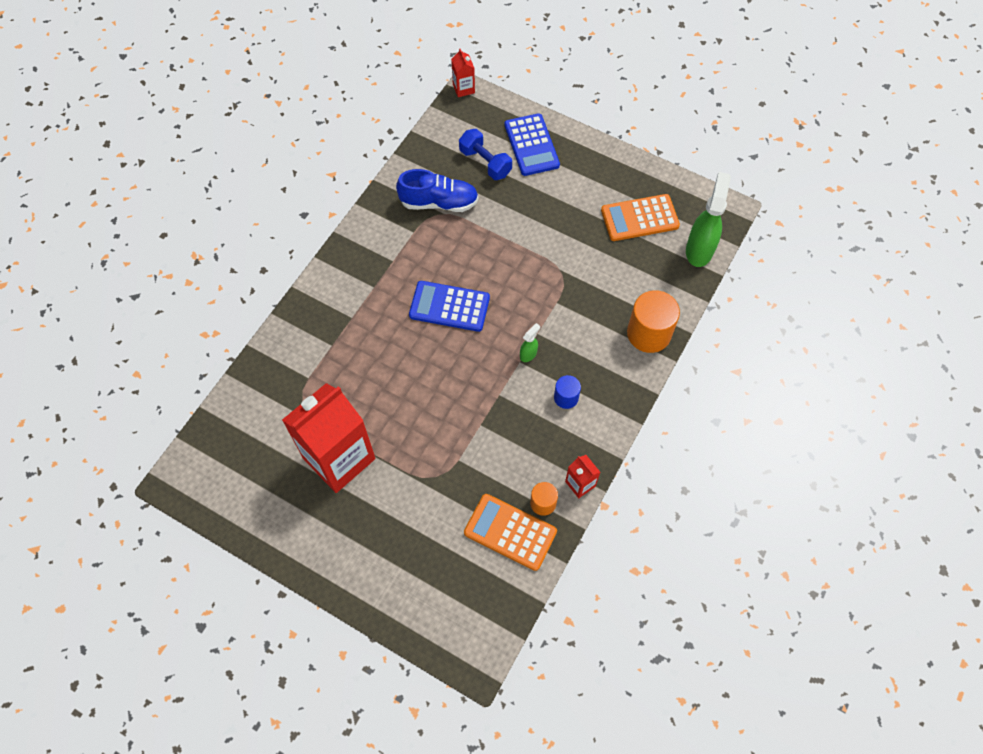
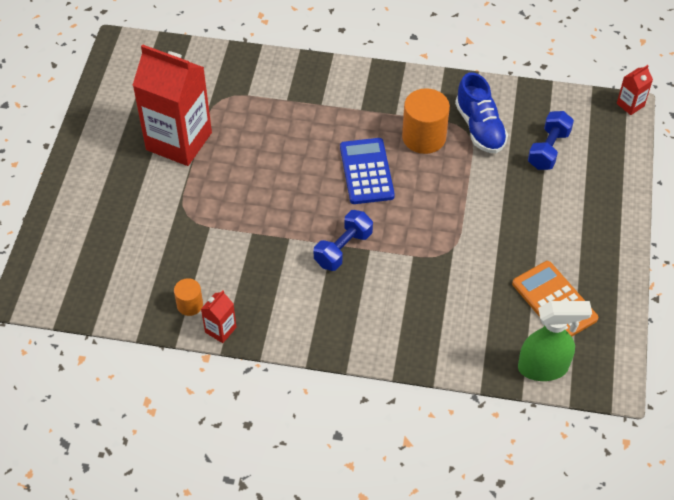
camera: 70 degrees right, 10 degrees down
(510, 532) = (152, 287): orange calculator -> none
(528, 354) = (343, 249): green spray bottle -> blue dumbbell
(531, 145) = (593, 181): blue calculator -> none
(566, 397) = (308, 293): blue cylinder -> none
(648, 333) = (414, 346): orange cylinder -> orange cylinder (424, 137)

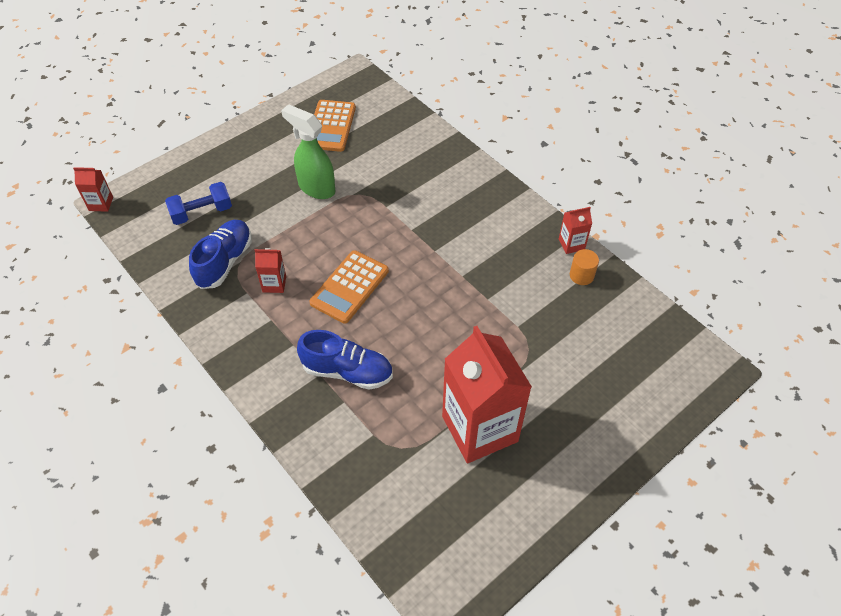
camera: 140 degrees left, 0 degrees up
(304, 117) = (347, 371): none -> blue shoe
(343, 249) = (430, 242): blue dumbbell -> none
(366, 171) = (349, 287): blue calculator -> orange calculator
(424, 137) = (274, 284): orange cylinder -> red carton
(543, 368) = (383, 101): green spray bottle -> green spray bottle (316, 188)

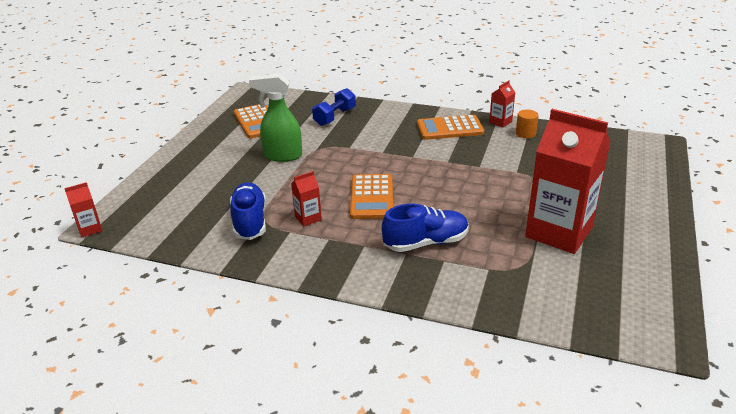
camera: 30 degrees left, 20 degrees down
(202, 212) = (197, 201): blue dumbbell -> blue dumbbell (335, 117)
(508, 228) = (450, 128): none -> orange calculator

